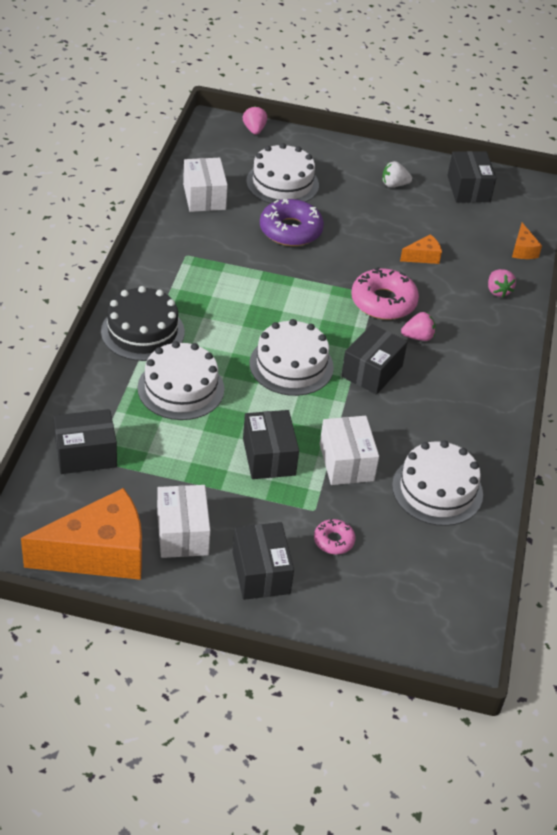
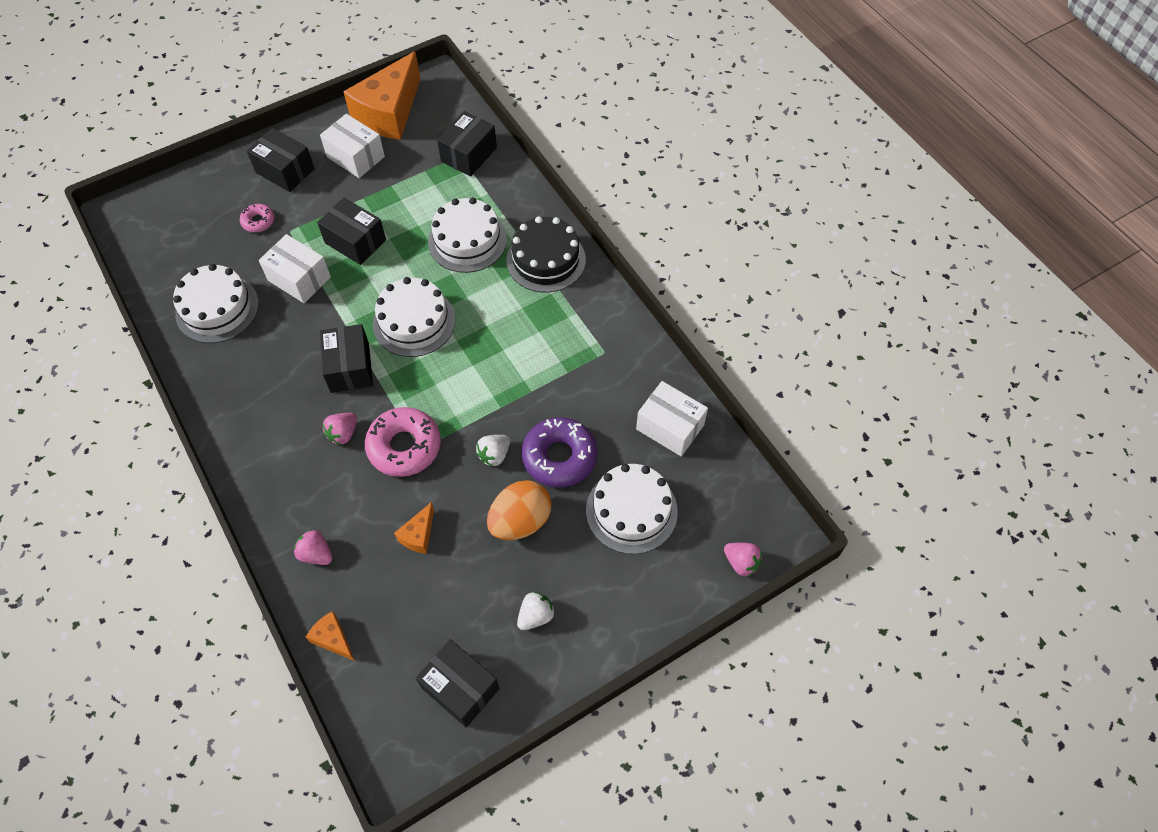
camera: 140 degrees right, 15 degrees up
(330, 258) = (494, 455): none -> white strawberry
(353, 222) = (520, 521): none -> orange egg

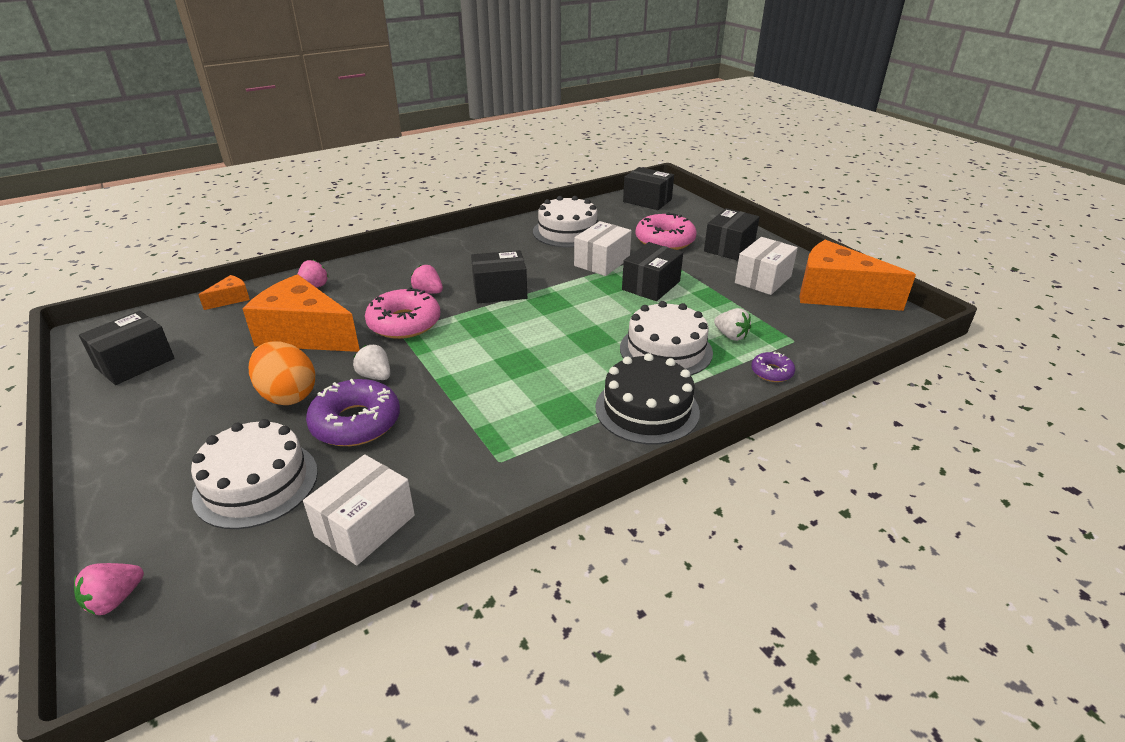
camera: 90 degrees right, 25 degrees down
(258, 221) = (665, 240): pink donut -> pink donut, size x1.93
(414, 322) = (552, 321): white cake -> none
(418, 535) = (305, 334): orange cheese -> orange cheese, size x2.30
(469, 155) = (799, 347): black box -> black box (647, 201)
(502, 178) = (772, 372): none -> purple donut
(535, 616) = (173, 407): white strawberry -> white strawberry (731, 336)

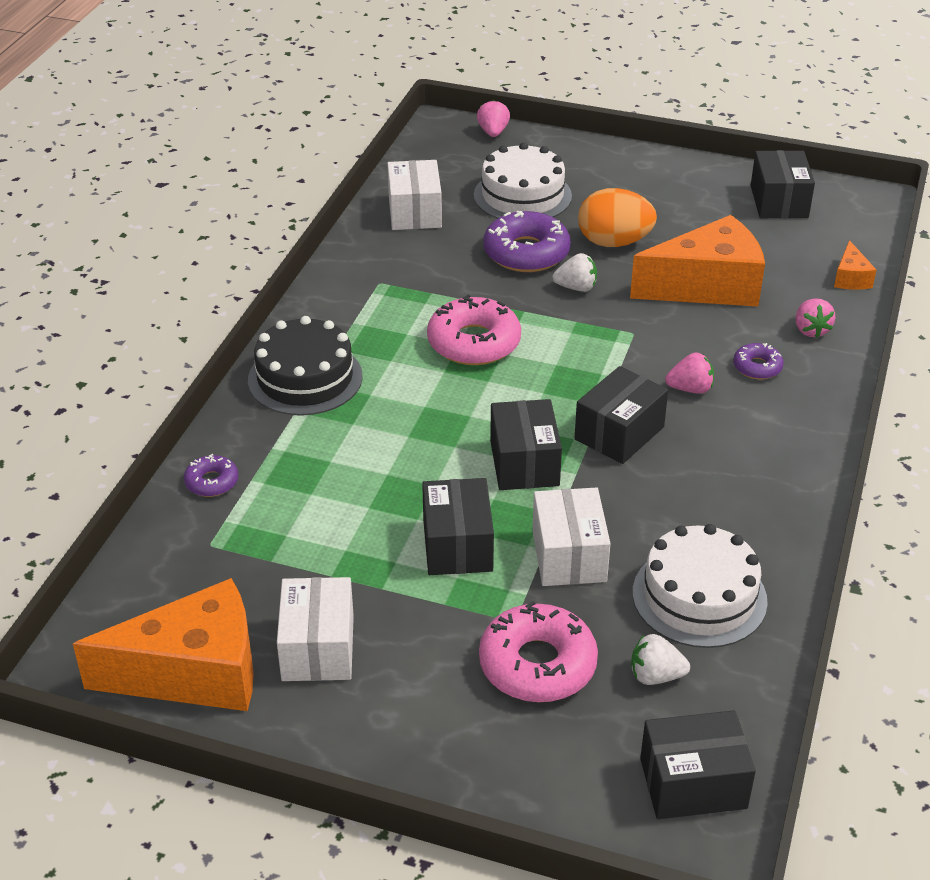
camera: 140 degrees right, 5 degrees up
(377, 285) = (757, 367): none -> purple donut
(404, 323) = (645, 343): pink donut -> pink donut (474, 342)
(666, 350) = (346, 452): white cake -> none
(729, 247) = (424, 707): black box -> black box (524, 463)
(731, 336) = (290, 511): white strawberry -> white strawberry (655, 676)

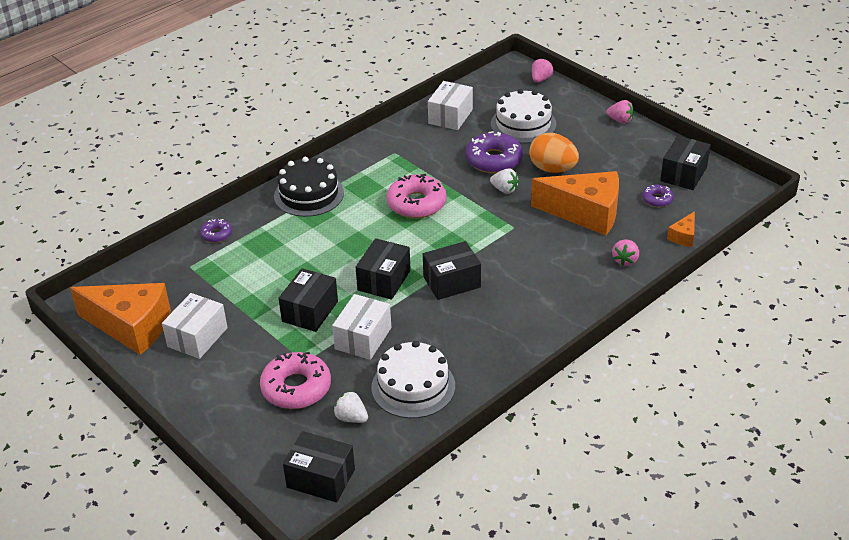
camera: 30 degrees right, 0 degrees up
(690, 389) = (517, 271): pink strawberry -> pink strawberry (620, 120)
(757, 367) = (569, 271): purple donut -> purple donut (657, 199)

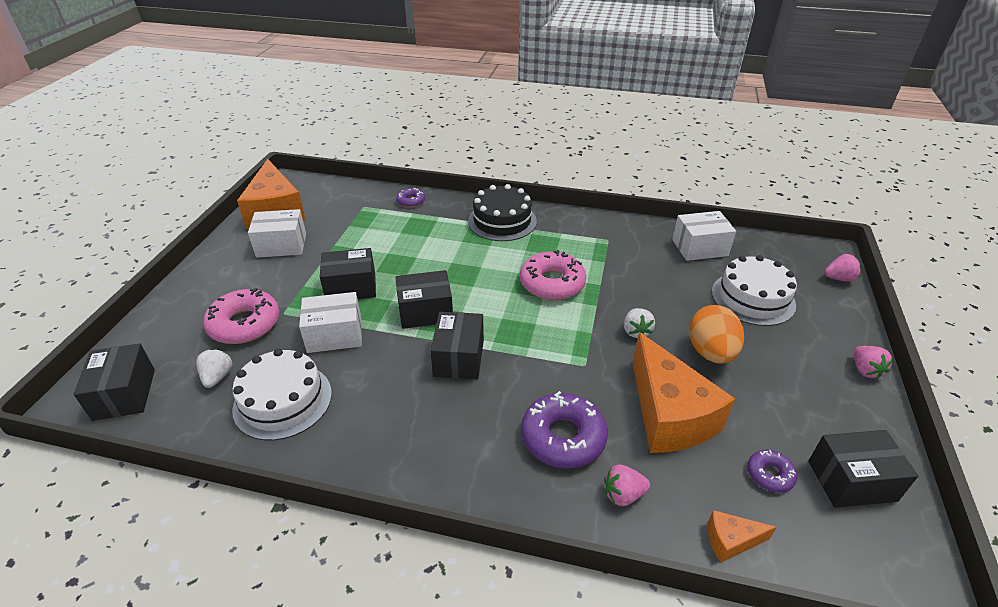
camera: 55 degrees right, 0 degrees up
(452, 282) = (459, 358): black box -> black box turned 60 degrees clockwise
(494, 160) = (672, 303): purple donut -> purple donut (563, 437)

